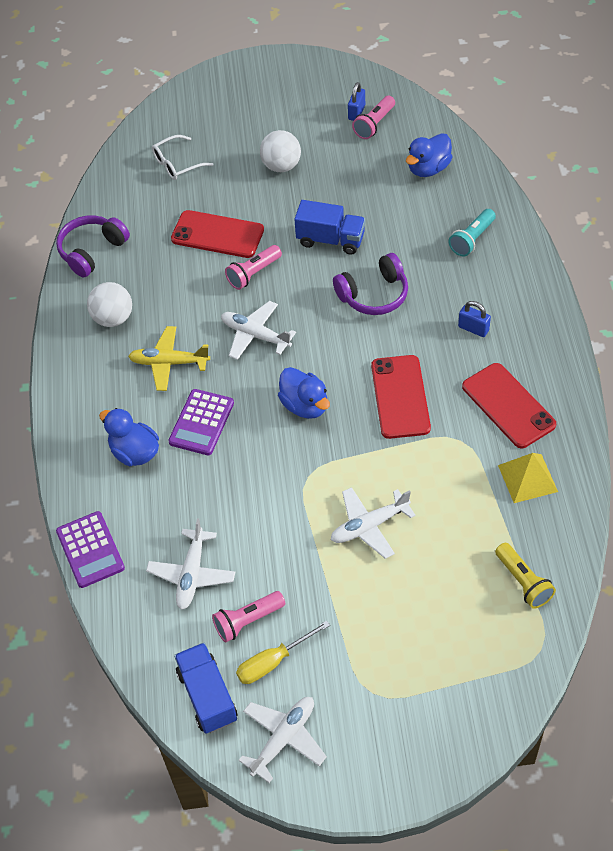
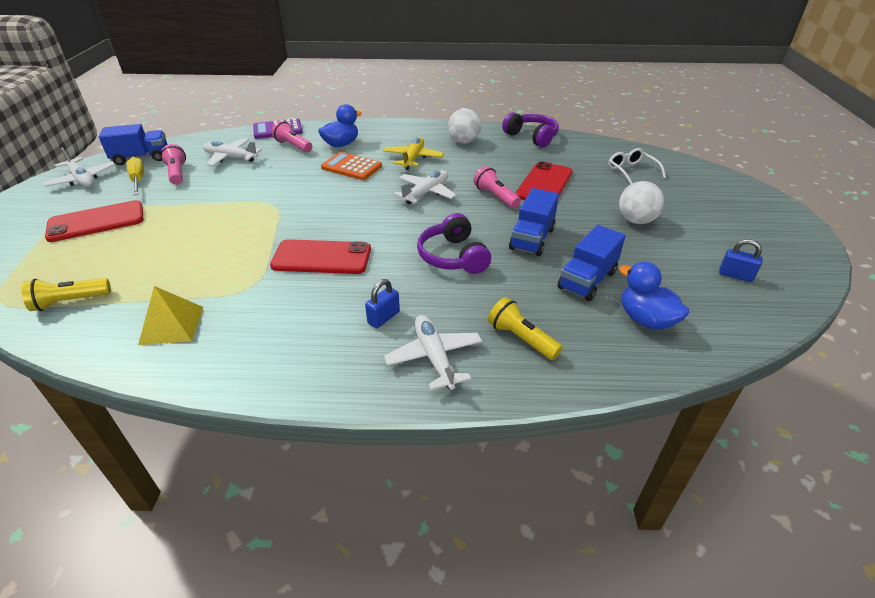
camera: 95 degrees right, 15 degrees down
(201, 422) = (351, 167): purple calculator -> orange calculator
(305, 405) = (341, 209): blue duck -> none
(369, 526) = (204, 227): white plane -> white plane (434, 357)
(374, 124) = (718, 286): pink flashlight -> pink flashlight (293, 146)
(387, 201) = (587, 280): none -> blue truck
(472, 239) = (521, 338): turquoise flashlight -> yellow flashlight
(508, 405) = (268, 327): red phone -> red phone (96, 221)

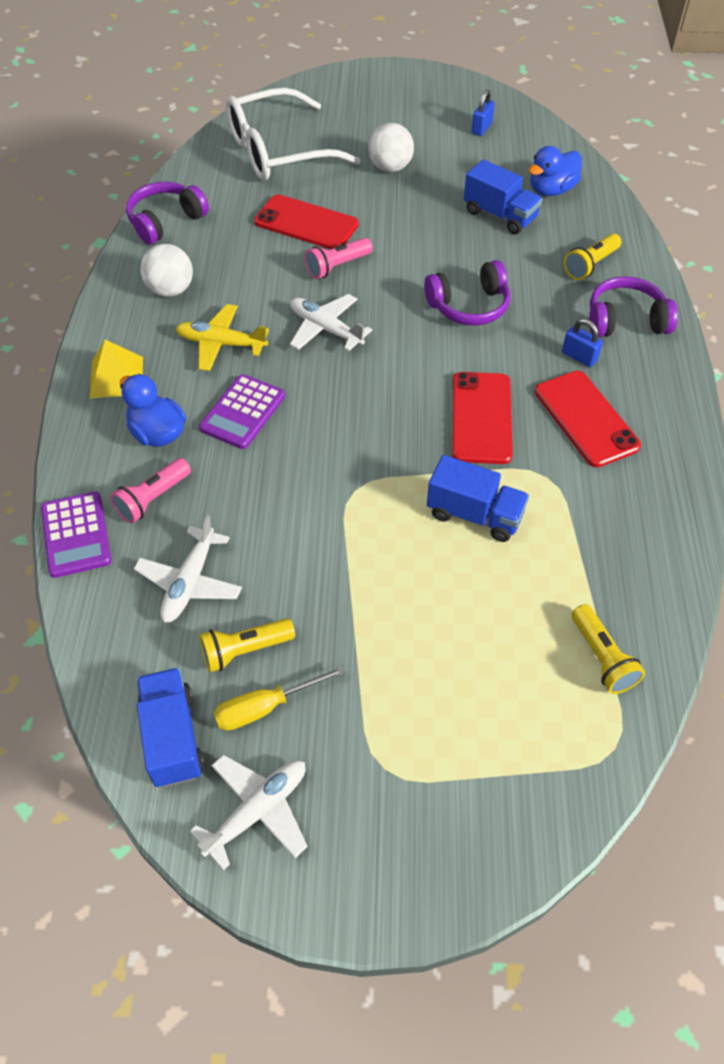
camera: 90 degrees left, 15 degrees up
(96, 221) = (409, 714): red phone -> red phone (586, 418)
(172, 325) = (623, 532): yellow pyramid -> yellow pyramid (116, 377)
(177, 173) = (245, 650): pink flashlight -> yellow flashlight
(351, 167) = (243, 412): orange calculator -> purple calculator
(434, 357) = (625, 320): white plane -> purple headphones
(532, 239) = (430, 244): blue truck -> blue truck (474, 514)
(631, 171) = (278, 151): white glasses -> white glasses, size x2.12

